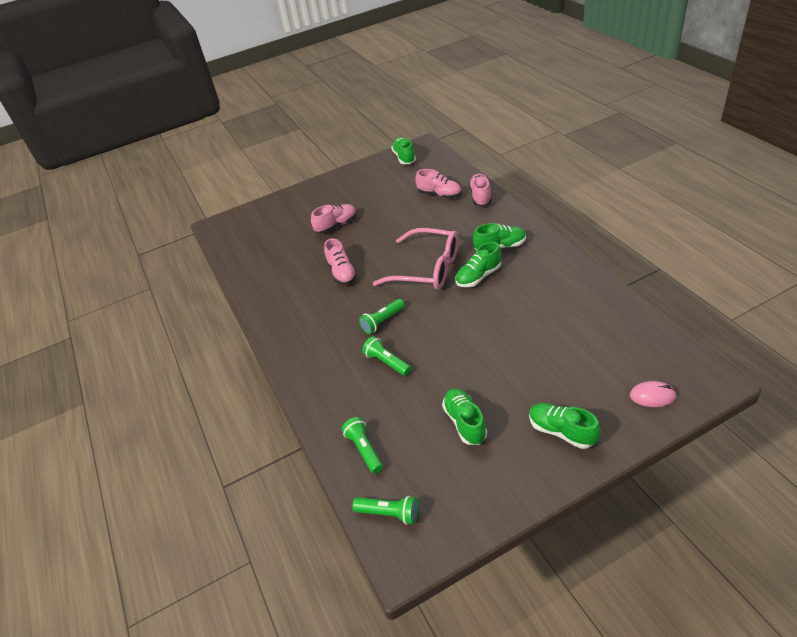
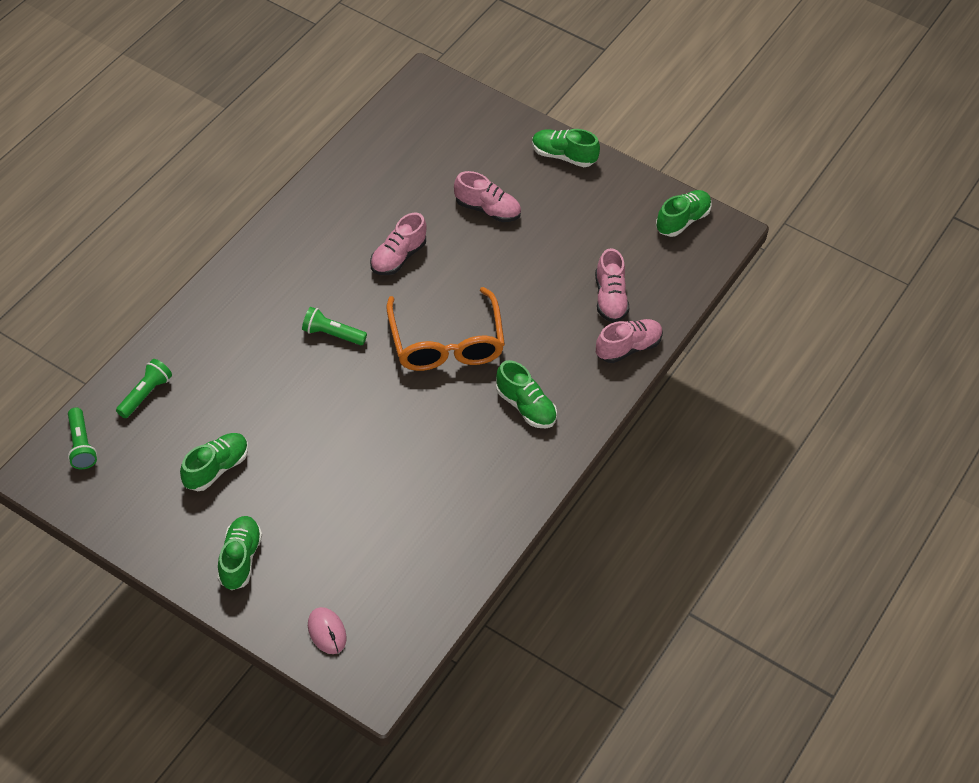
camera: 50 degrees right, 10 degrees up
(386, 362) = (270, 365): green flashlight -> none
(427, 269) = (446, 343): pink glasses -> orange glasses
(478, 276) = (455, 402): green shoe -> green shoe (563, 156)

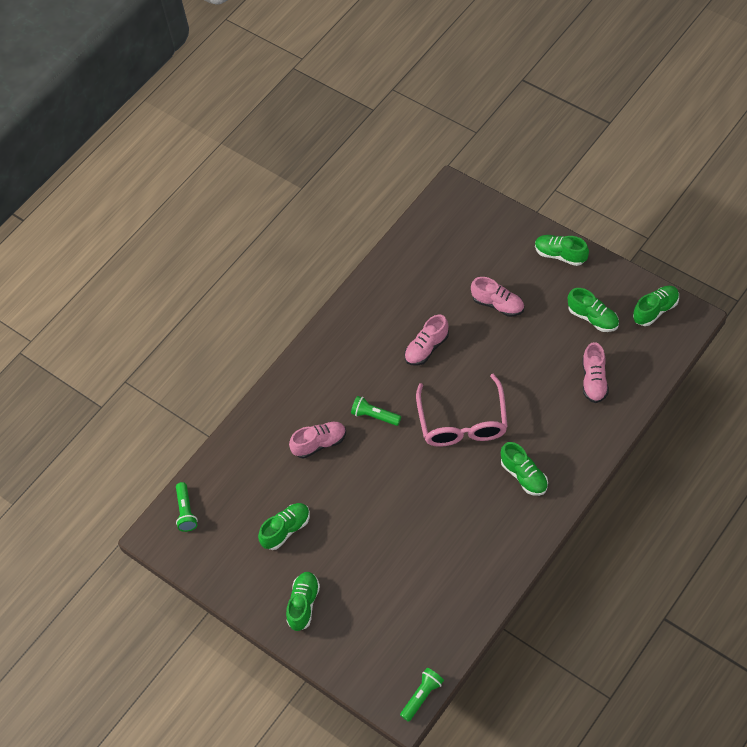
camera: 15 degrees right, 5 degrees up
(145, 394) = (233, 468): green flashlight -> green flashlight (422, 696)
(327, 632) = (368, 664): pink mouse -> none
(446, 343) = (463, 422): orange glasses -> pink glasses
(606, 227) = (593, 318): none -> green shoe
(628, 348) = (607, 424): pink shoe -> pink shoe (319, 443)

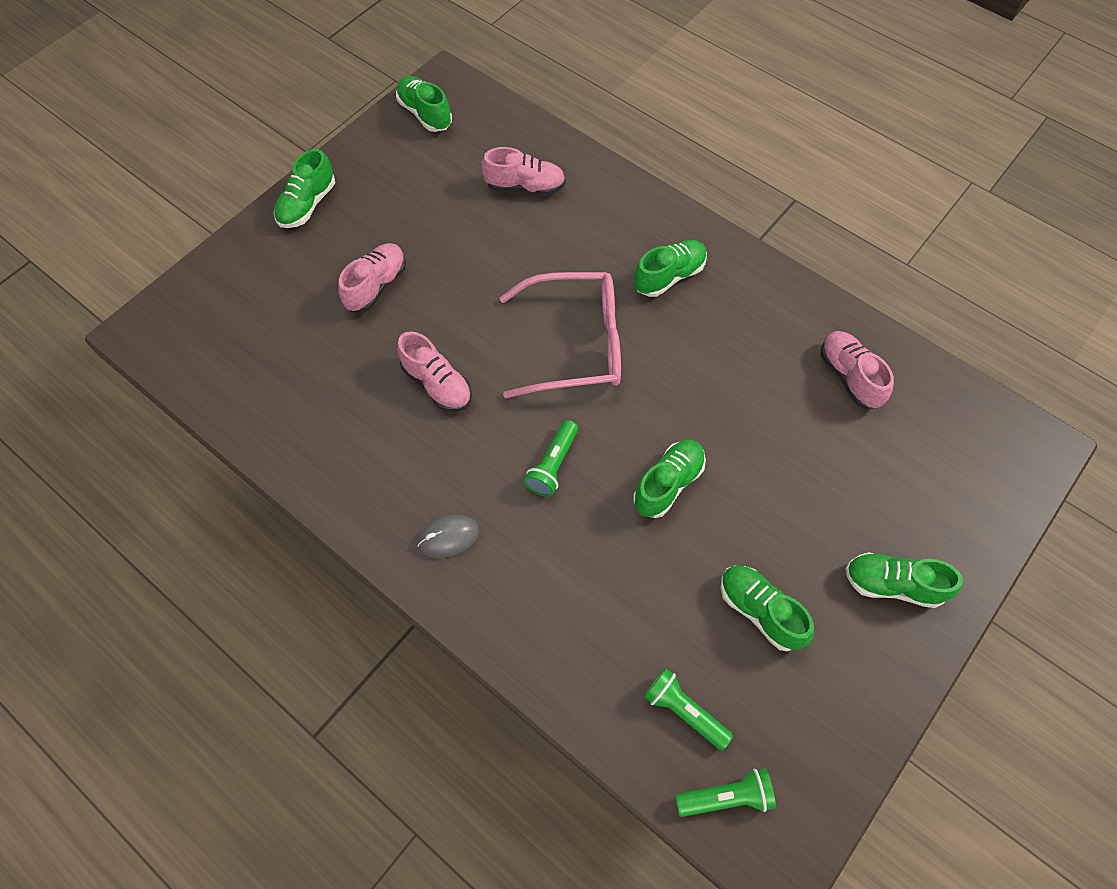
camera: 95 degrees left, 5 degrees up
(319, 443) = (598, 552): pink shoe -> pink shoe (849, 376)
(326, 367) = (448, 537): none -> grey mouse
(422, 696) = (1017, 422): green flashlight -> green flashlight (683, 711)
(593, 318) = (423, 178): green shoe -> green shoe (668, 484)

